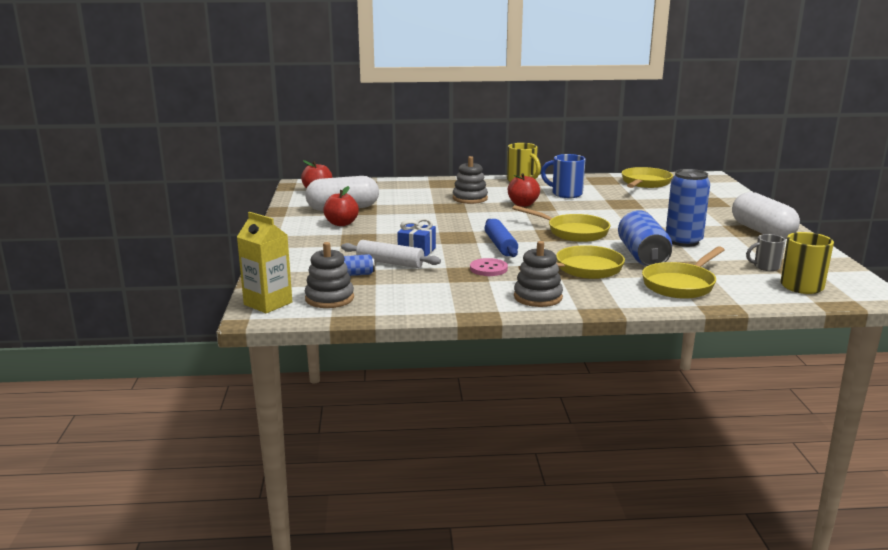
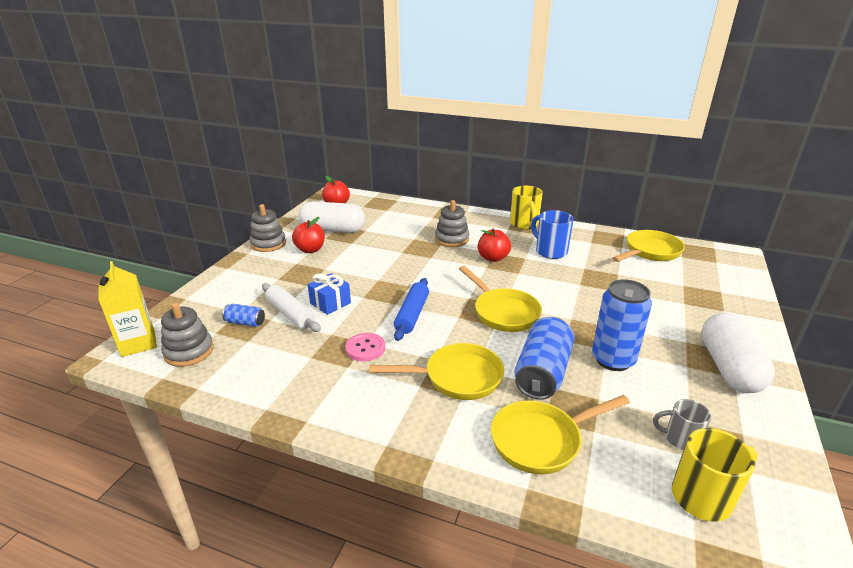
camera: 25 degrees right, 10 degrees up
(538, 297) = (365, 411): grey stacking toy -> grey stacking toy (268, 244)

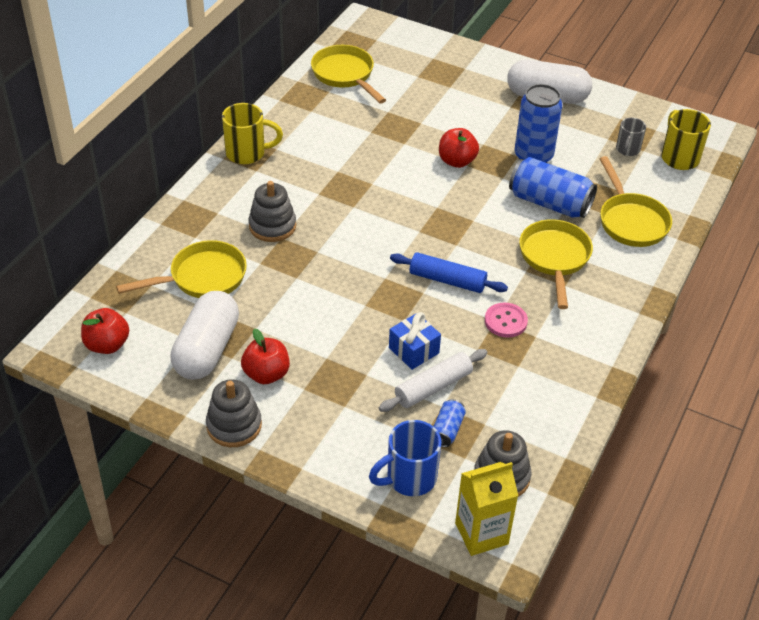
camera: 85 degrees left, 15 degrees up
(493, 258) = (332, 197): red apple -> red apple (457, 161)
(503, 312) = (451, 210): yellow pan -> yellow pan (202, 277)
(550, 251) = (326, 147): blue mug -> blue mug (409, 478)

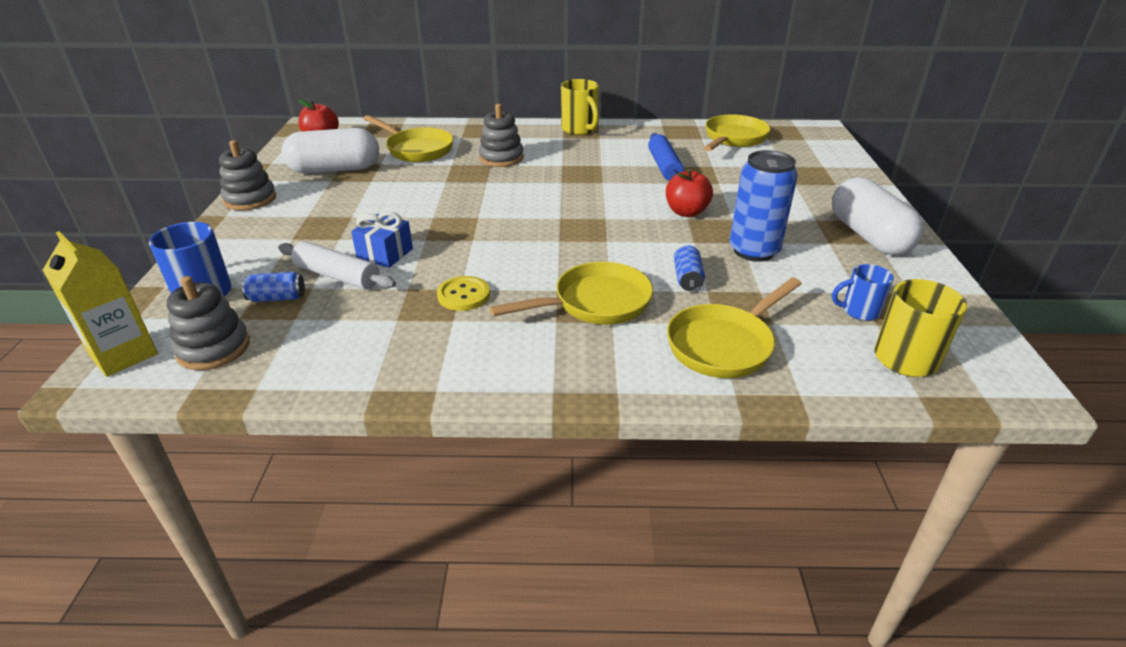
camera: 65 degrees right, 10 degrees down
(266, 374) = (317, 197): red apple -> none
(447, 280) = (500, 248): blue rolling pin -> blue rolling pin (664, 166)
(505, 321) = (463, 295): pink button -> yellow button
(549, 203) = (687, 278): blue can -> blue can, size x0.49
(627, 150) = (859, 311): grey mug -> blue mug

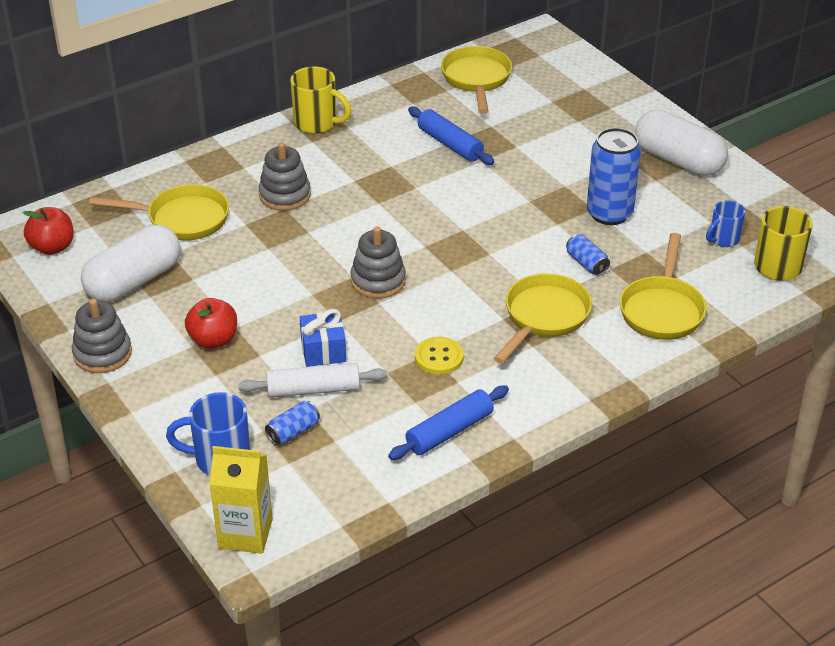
camera: 35 degrees left, 5 degrees up
(213, 348) = (309, 493): grey stacking toy -> grey stacking toy (378, 281)
(389, 356) = (449, 431): none -> blue rolling pin
(686, 212) = (521, 193): red apple -> red apple (213, 340)

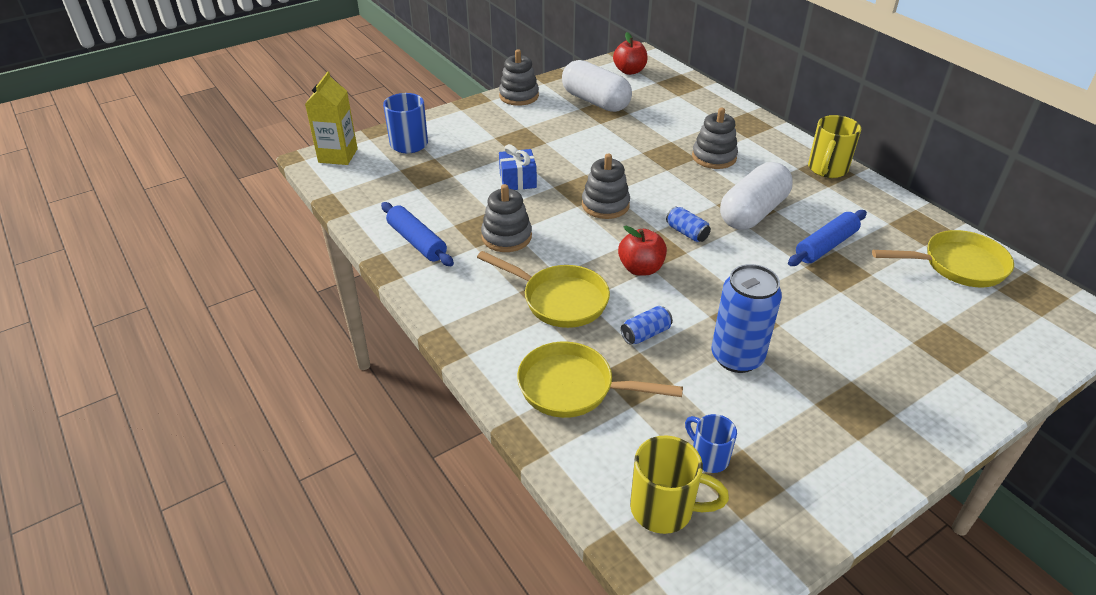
camera: 90 degrees right, 0 degrees up
(182, 219) = (671, 115): yellow pan -> none
(213, 340) = (531, 134): red apple -> red apple (641, 268)
(293, 432) = (430, 170): blue can -> blue can (687, 233)
(313, 389) = (474, 177): white rolling pin -> none
(439, 357) = (506, 237): yellow button -> grey stacking toy
(678, 160) = (865, 429): white capsule -> white capsule (753, 212)

